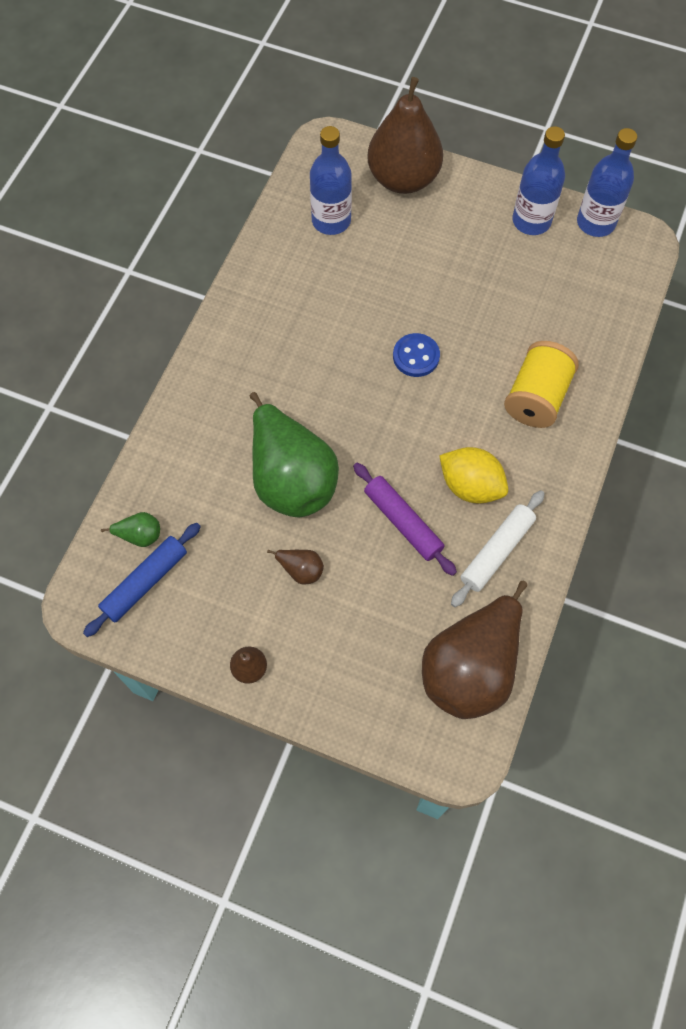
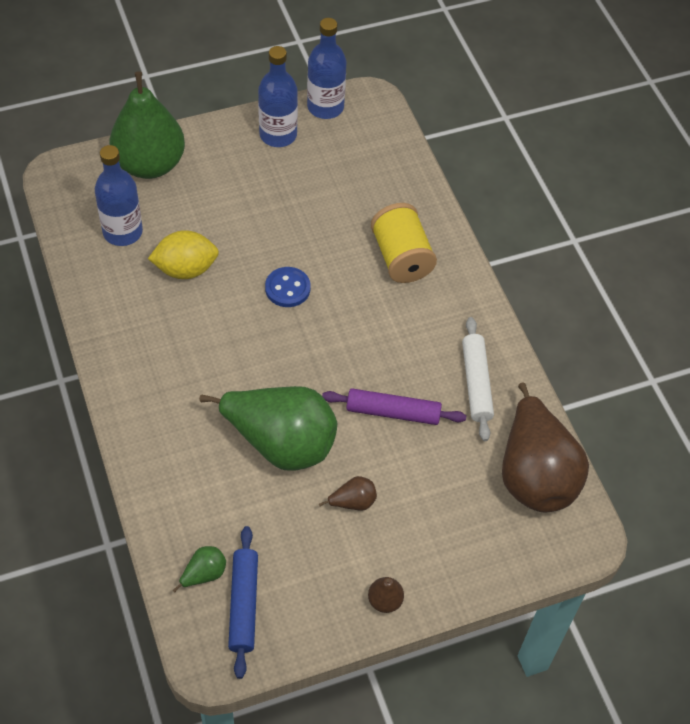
camera: 45 degrees left, 10 degrees down
(403, 179) = (150, 164): brown pear -> green pear
(470, 486) = (415, 351): yellow lemon -> yellow lemon (185, 269)

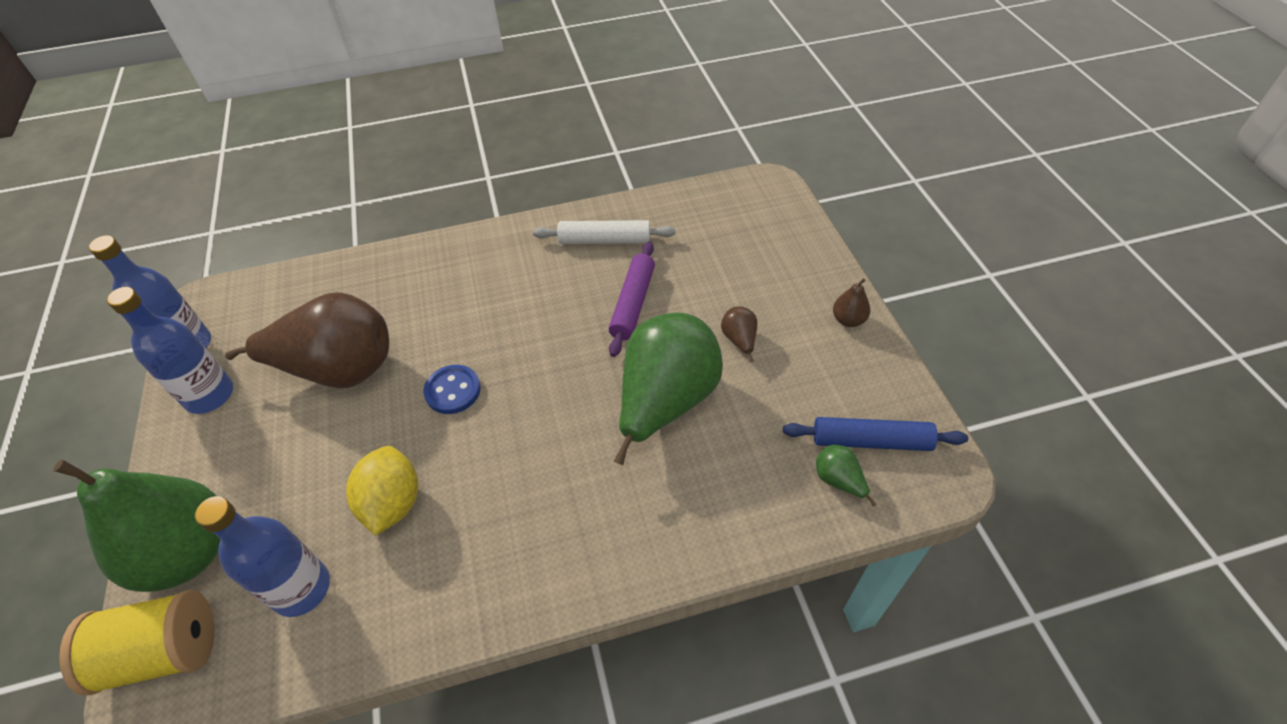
camera: 80 degrees left, 5 degrees down
(401, 257) = (438, 287): yellow spool -> yellow spool (163, 652)
(535, 474) = (707, 209): brown pear -> brown pear (339, 369)

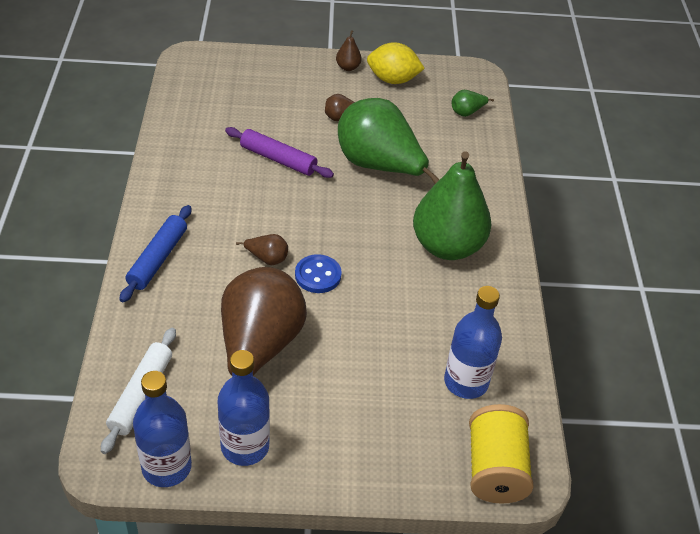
camera: 80 degrees left, 5 degrees down
(189, 553) = (413, 456): green pear -> green pear (447, 246)
(393, 503) = (411, 323): yellow lemon -> yellow lemon (393, 80)
(468, 340) = (267, 258): none -> brown pear
(605, 240) = (197, 158): white rolling pin -> white rolling pin (141, 394)
(871, 441) = (445, 91): blue rolling pin -> blue rolling pin (158, 259)

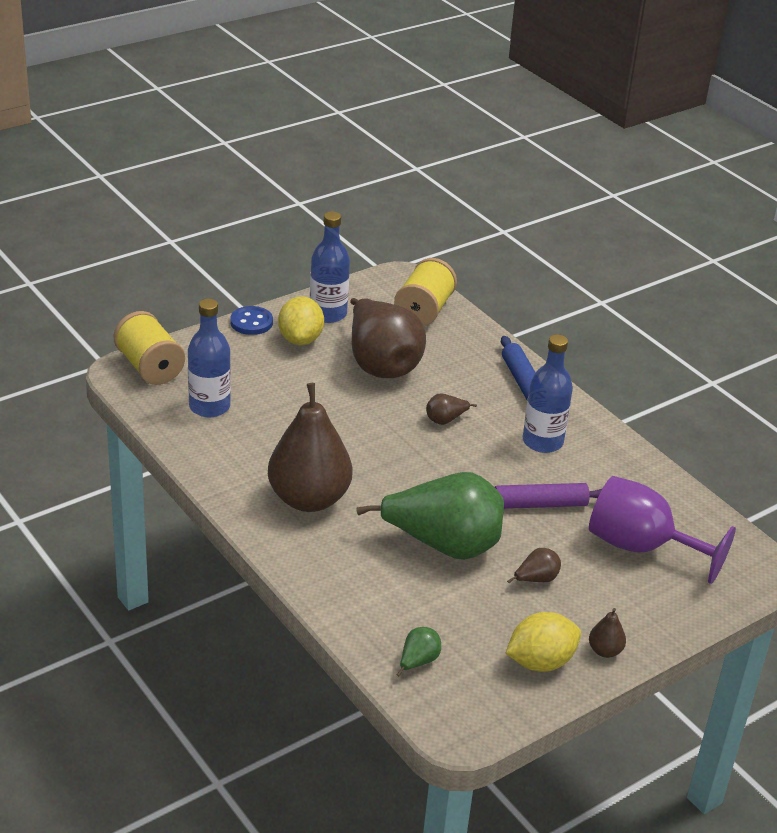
camera: 145 degrees right, 10 degrees down
(141, 394) = (424, 310): white rolling pin -> yellow spool
(166, 467) = (363, 288): blue bottle -> blue bottle (542, 442)
(247, 103) = (641, 547): none -> purple goblet
(307, 423) = (300, 339): none -> yellow lemon
(318, 275) = (393, 426): blue button -> blue button (251, 322)
(447, 246) = (309, 499): green pear -> brown pear

